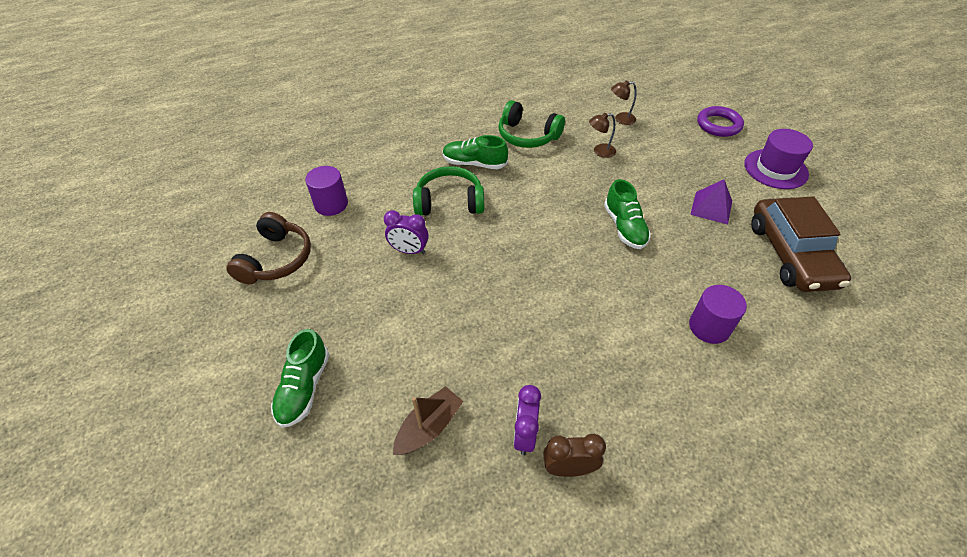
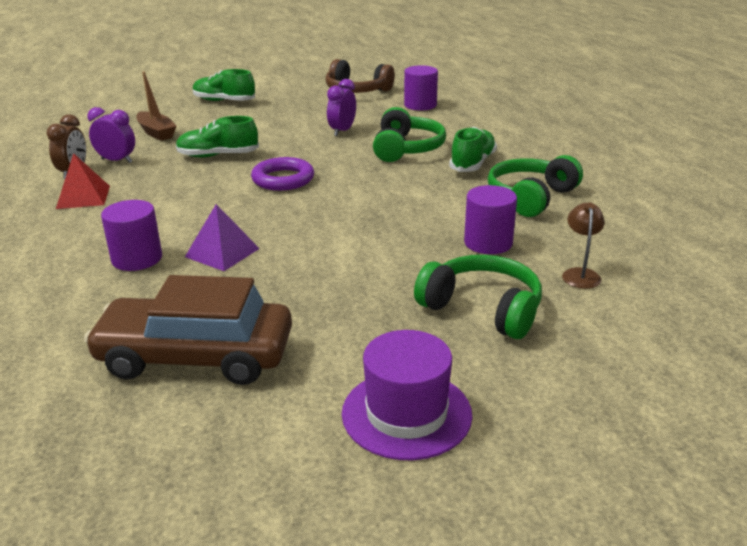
camera: 100 degrees right, 20 degrees down
(600, 151) = (488, 243): brown lamp -> purple cylinder
(623, 424) = (83, 197): none -> red pyramid
(624, 227) = (321, 236): green shoe -> green shoe (218, 156)
(675, 150) = (483, 309): none -> green headphones
(711, 207) = (329, 310): purple pyramid -> purple pyramid (222, 252)
(718, 125) = (566, 381): purple ring -> purple ring (283, 179)

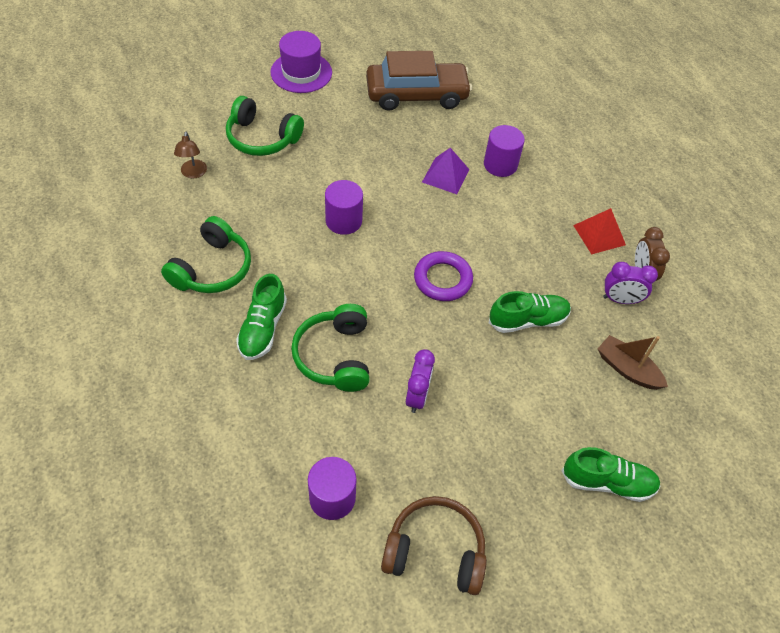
camera: 165 degrees right, 25 degrees up
(488, 243) = (255, 202): purple cylinder -> purple cylinder (343, 221)

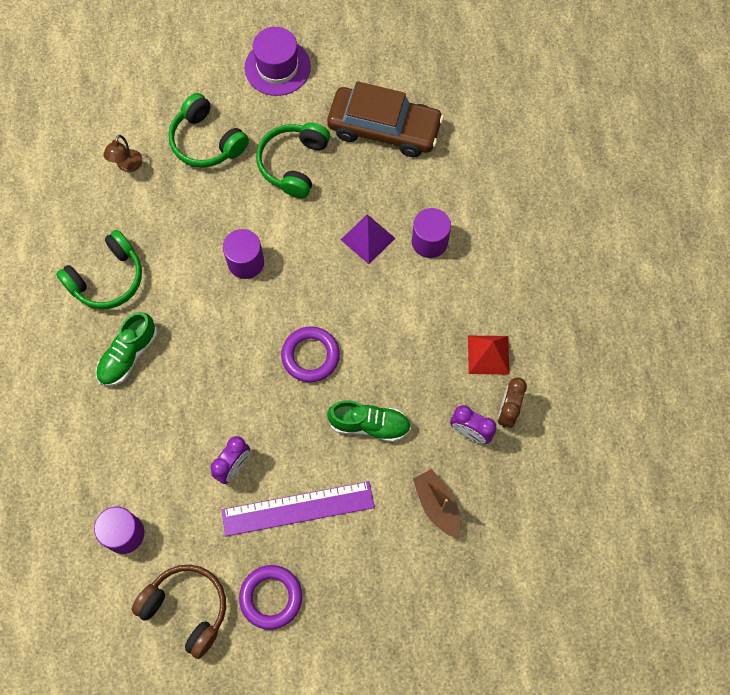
camera: 25 degrees right, 15 degrees up
(334, 356) = (179, 403): green headphones -> green headphones (293, 164)
(500, 414) = (298, 509): none -> purple ruler
(516, 508) = (271, 597): none -> purple ring
(607, 482) = (360, 603): green shoe -> none

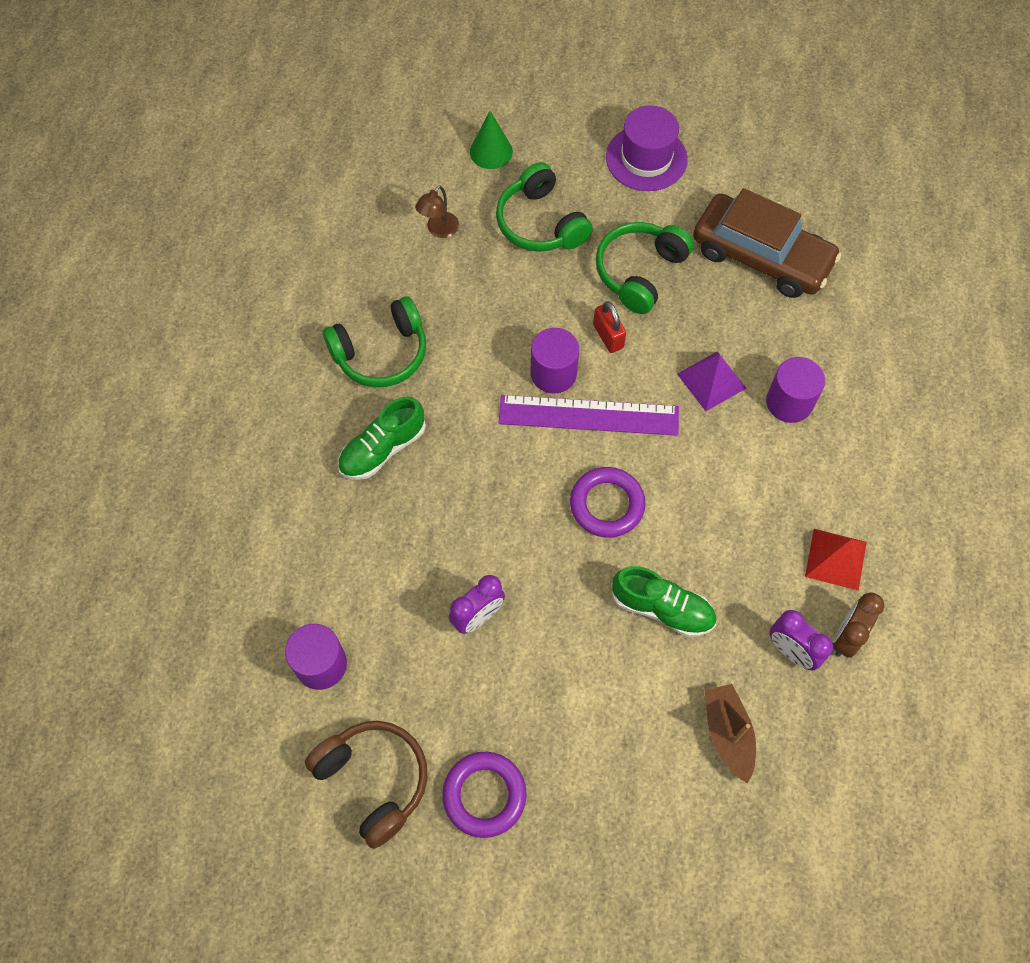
camera: 15 degrees right, 5 degrees down
(152, 90) = (491, 151): none -> green cone
(281, 222) = (608, 336): none -> red padlock
(298, 509) = (546, 691): purple ruler -> purple ruler (588, 415)

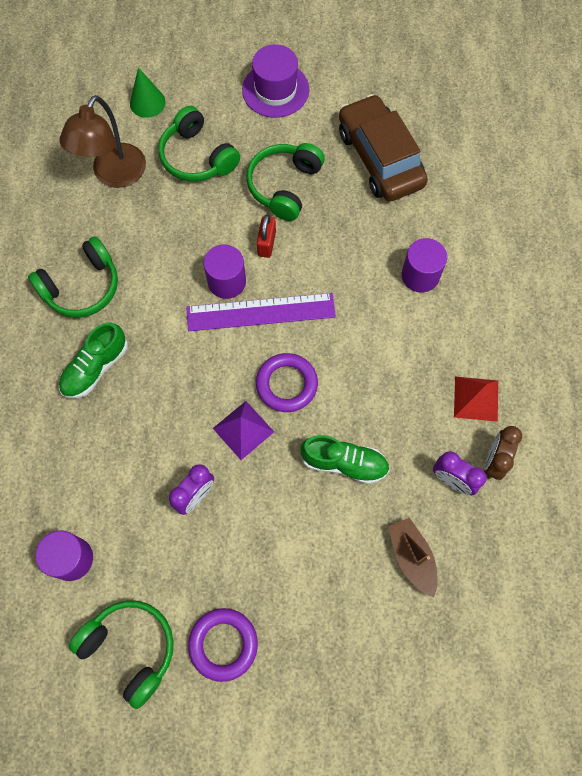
camera: 10 degrees left, 5 degrees up
(374, 780) = (130, 648): brown headphones -> green headphones
(439, 230) = (114, 175): brown lamp -> brown lamp, size x1.99
(608, 336) = (266, 243): red padlock -> red padlock turned 45 degrees clockwise
(711, 381) = (355, 267): purple pyramid -> purple pyramid (243, 430)
(761, 256) = (380, 158): brown car -> brown car turned 135 degrees counterclockwise

